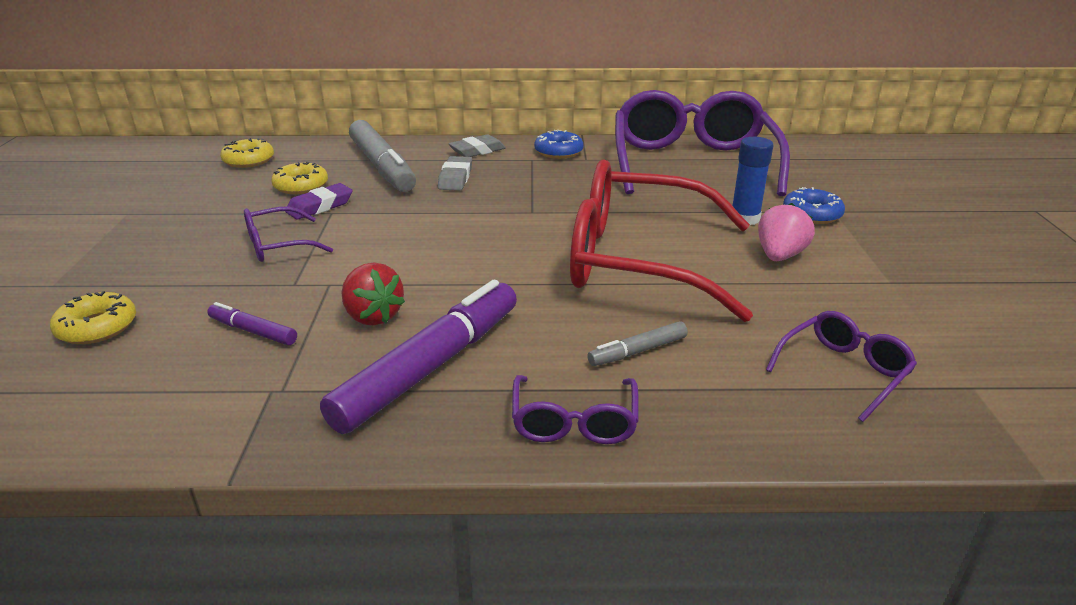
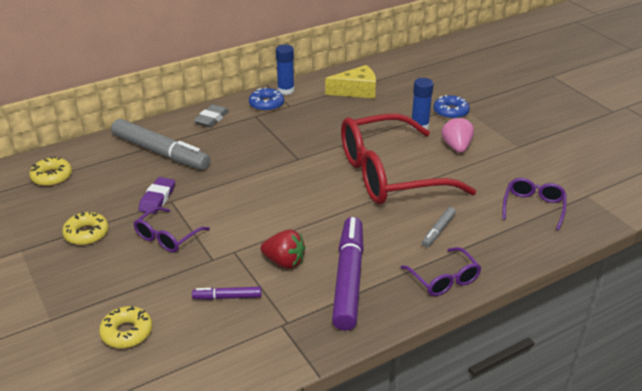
camera: 30 degrees left, 5 degrees up
(301, 186) = (122, 186): yellow donut -> yellow donut (86, 234)
(455, 178) = (222, 147): grey eraser -> none
(598, 144) = (285, 90): none -> blue glue stick
(692, 163) = (356, 91): purple glasses -> yellow cheese

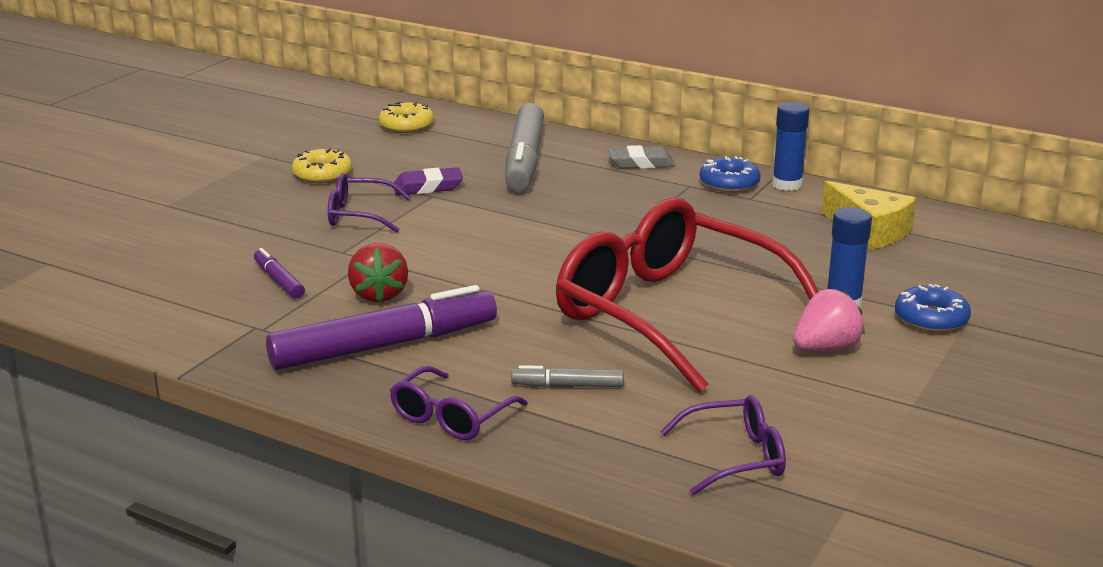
camera: 60 degrees right, 10 degrees down
(127, 332) = (174, 246): yellow donut -> none

